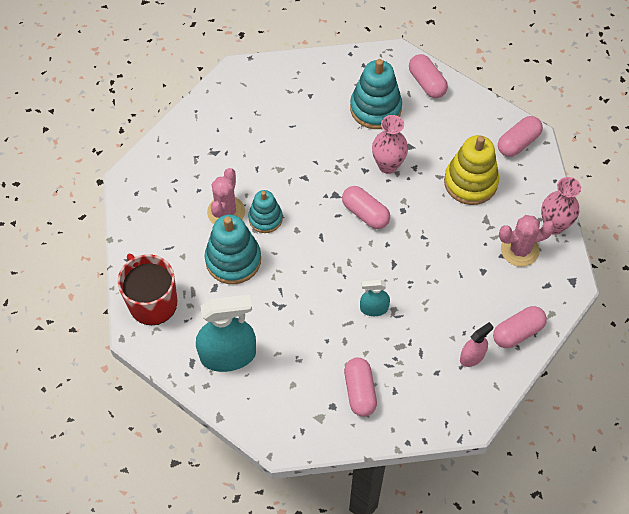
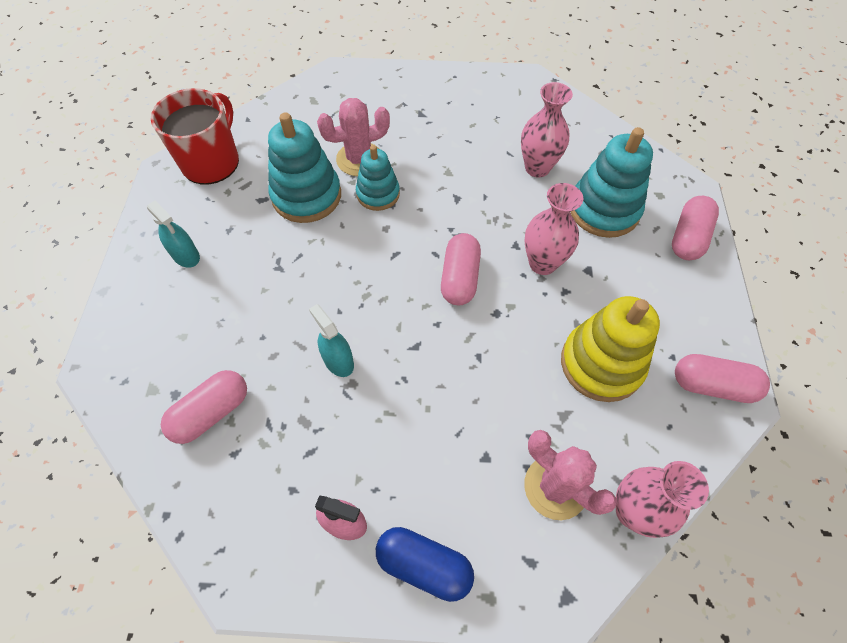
camera: 55 degrees right, 0 degrees up
(228, 355) = (186, 255): turquoise spray bottle -> turquoise spray bottle, size x0.51
(316, 119) = (537, 168): none -> pink vase
(517, 332) = (424, 565): pink capsule -> blue capsule

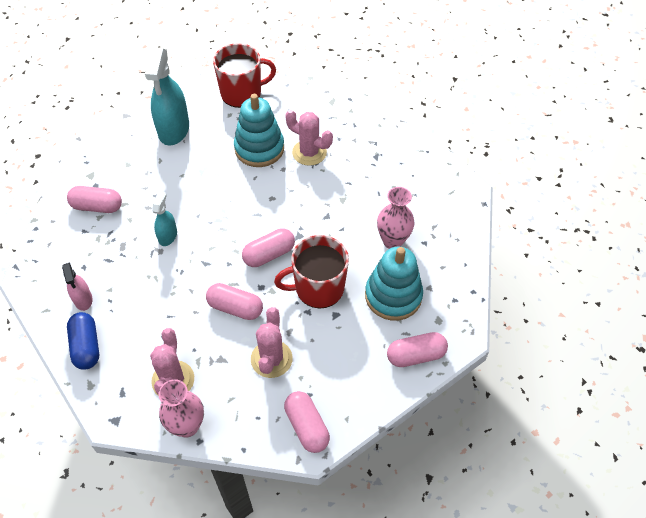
camera: 50 degrees right, 5 degrees down
(186, 255) = (174, 129): turquoise spray bottle -> turquoise spray bottle, size x1.95
(378, 194) = (292, 178): turquoise stacking toy -> none
(504, 355) = (235, 308): none -> pink capsule
(542, 263) = (318, 288): pink vase -> red mug
(601, 364) = (271, 359): yellow stacking toy -> pink cactus

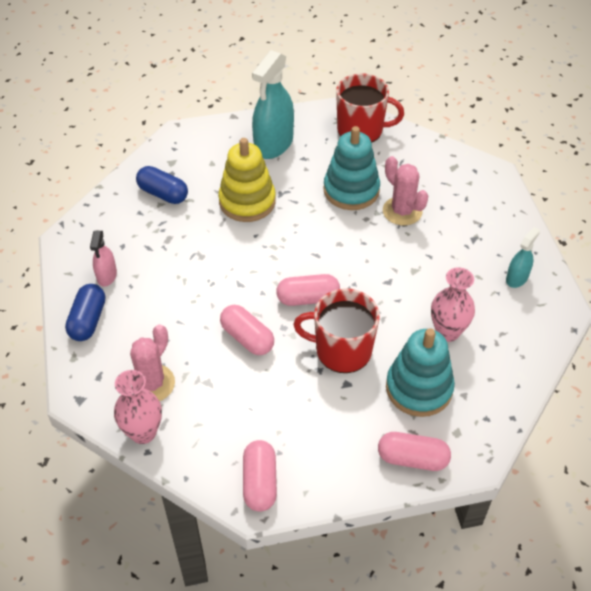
camera: 25 degrees right, 5 degrees down
(97, 206) = (163, 194): pink capsule -> blue capsule
(167, 236) = (216, 245): turquoise spray bottle -> turquoise spray bottle (517, 278)
(176, 188) = (247, 202): none -> yellow stacking toy
(271, 359) = (258, 402): pink cactus -> none

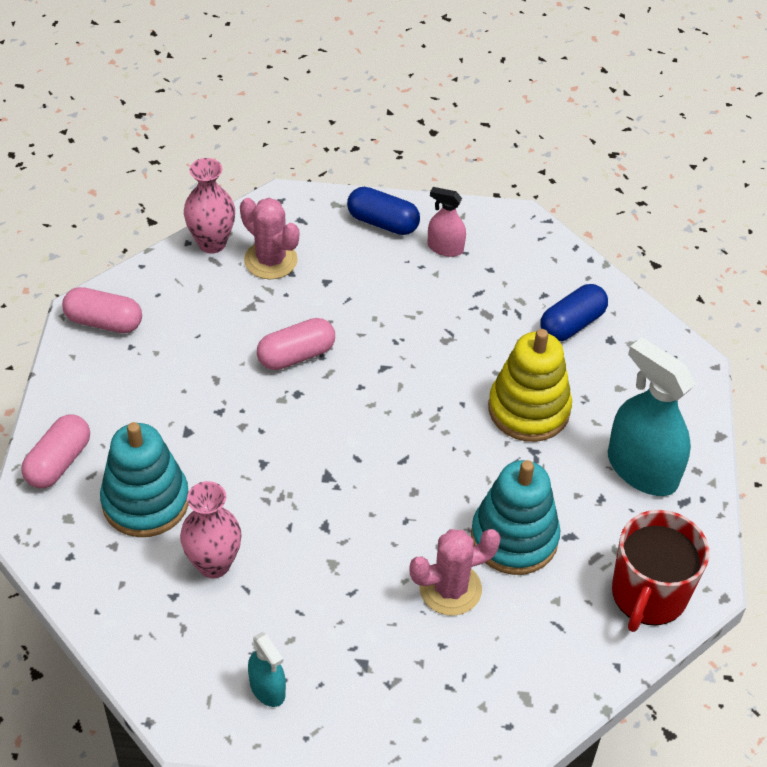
camera: 105 degrees right, 0 degrees up
(308, 298) = (332, 430): pink capsule -> none
(342, 350) = (237, 441): red mug -> none

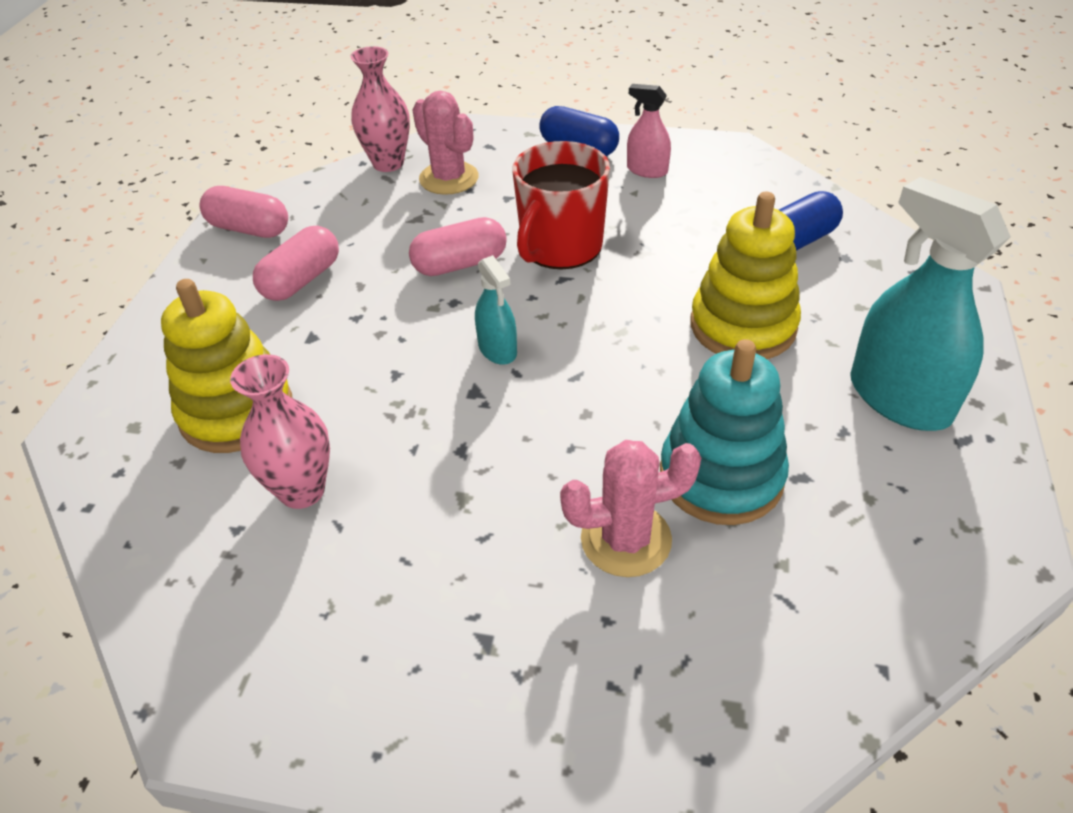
camera: 10 degrees right, 5 degrees down
(59, 462) = (146, 364): pink capsule -> pink capsule (301, 280)
(145, 501) = (236, 411): turquoise stacking toy -> yellow stacking toy
(267, 688) = (334, 670): turquoise spray bottle -> turquoise spray bottle (497, 349)
(648, 595) = (924, 563): red mug -> red mug (560, 247)

